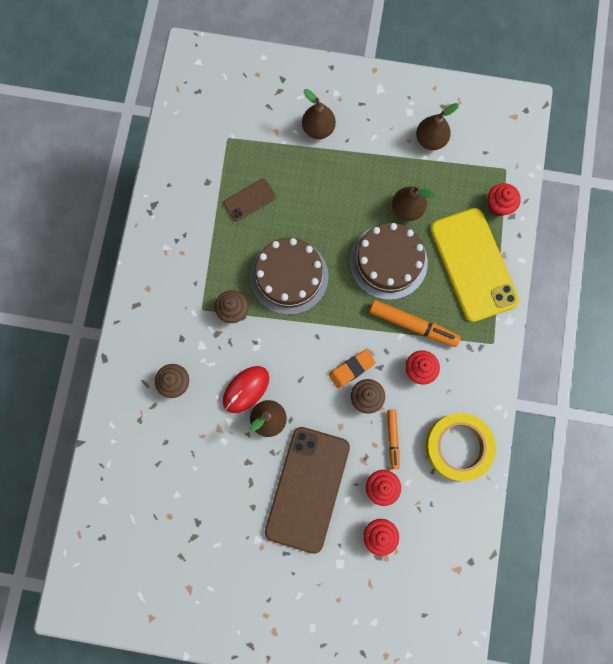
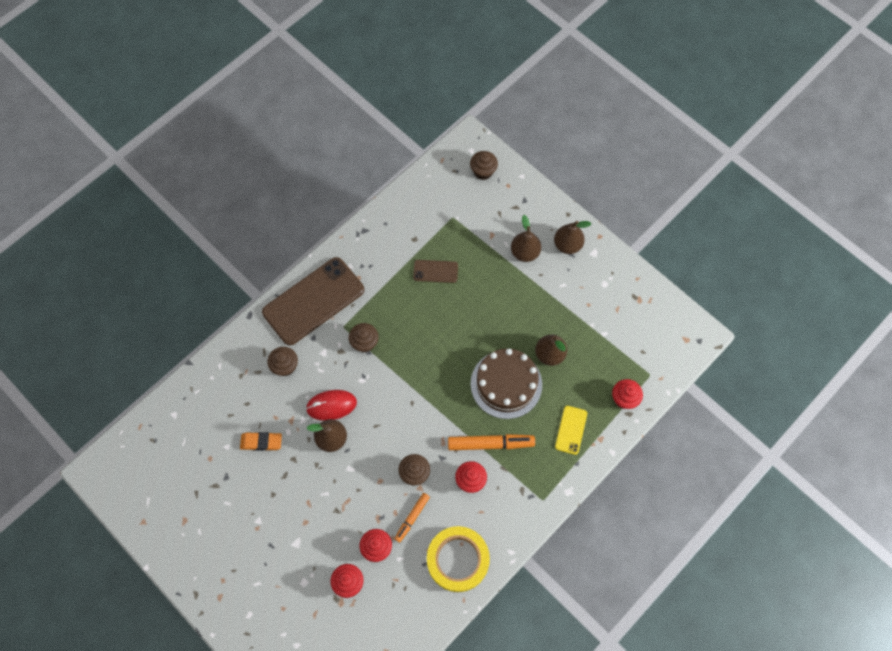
camera: 35 degrees right, 10 degrees down
(224, 76) = (483, 172): none -> brown cupcake
(289, 276) = (423, 345): brown cake -> none
(307, 489) = (322, 509): brown phone -> brown phone (313, 301)
(351, 369) = (419, 444): orange eraser -> orange eraser (261, 442)
(413, 325) = (490, 444): orange marker -> orange marker turned 60 degrees counterclockwise
(430, 139) = (606, 315): brown pear -> brown pear (567, 245)
(473, 265) = (571, 430): yellow phone -> yellow phone, size x0.46

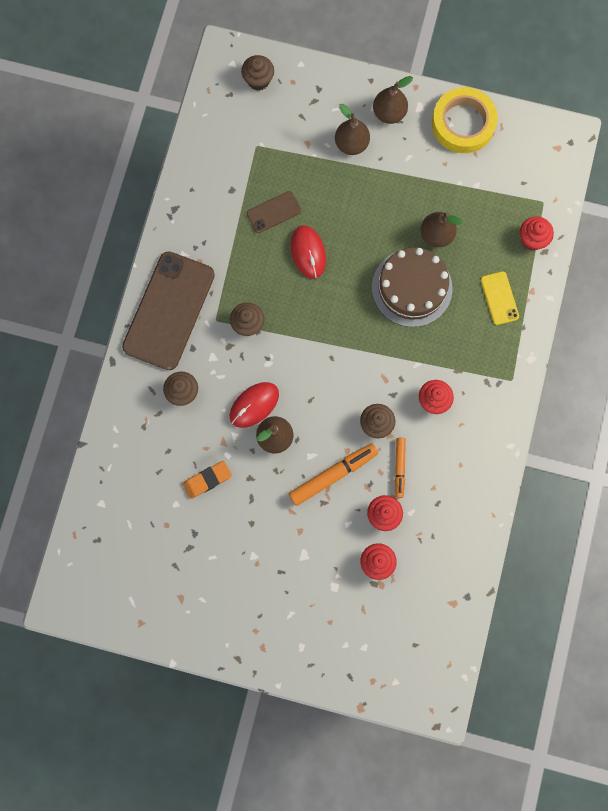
camera: 30 degrees left, 10 degrees up
(443, 314) = (308, 252): none -> red mouse
(458, 559) = (466, 481): yellow tape -> yellow tape (463, 123)
(490, 444) = (431, 354): orange marker -> orange marker (333, 475)

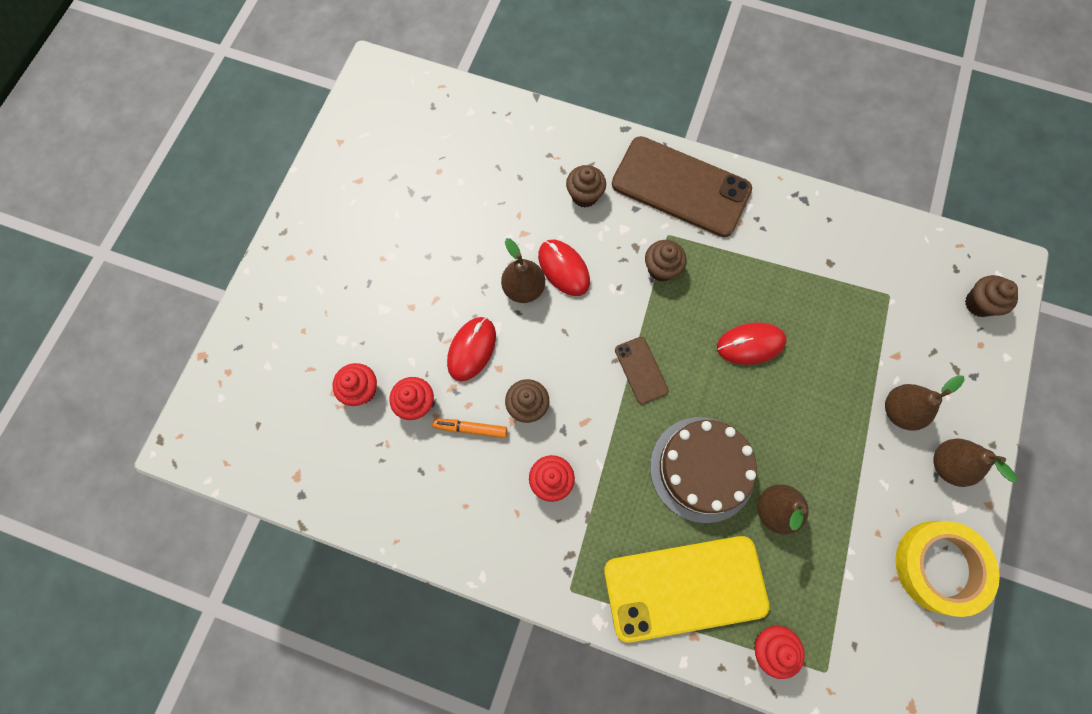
camera: 95 degrees right, 5 degrees down
(207, 480) = (482, 214): orange eraser -> none
(273, 212) = (803, 308): brown phone -> brown phone (641, 370)
(333, 475) = (472, 349): orange marker -> red mouse
(499, 298) = (685, 587): yellow phone -> yellow phone, size x2.18

